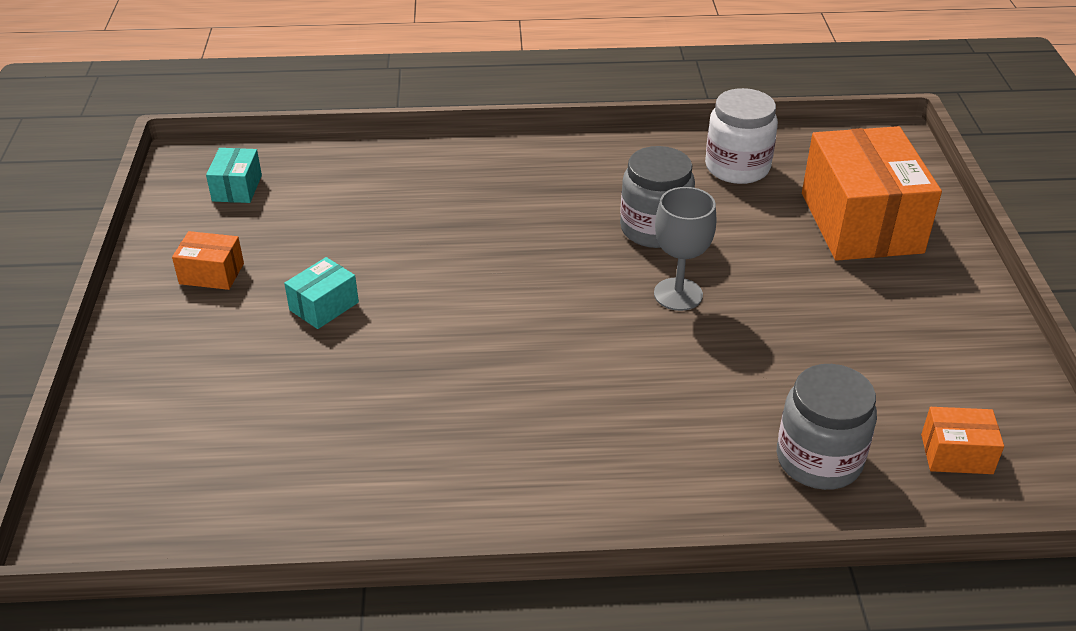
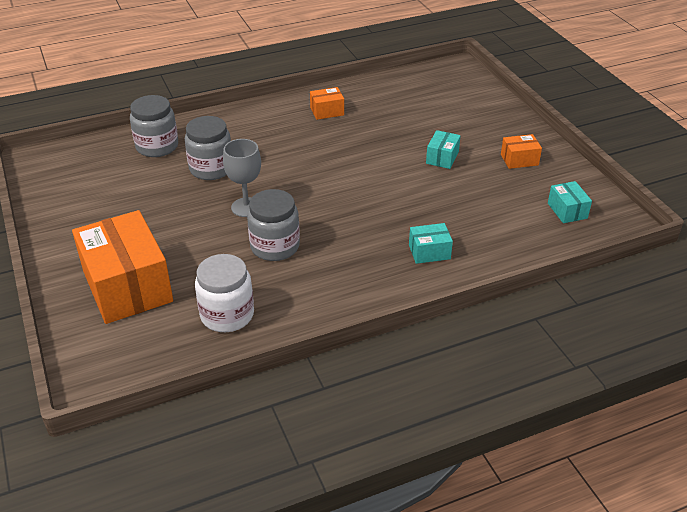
camera: 160 degrees right, 0 degrees up
(459, 180) = (429, 252): none -> turquoise box
(720, 380) = (211, 168): none -> grey jar
(956, 454) = (87, 162): orange box -> orange box (327, 111)

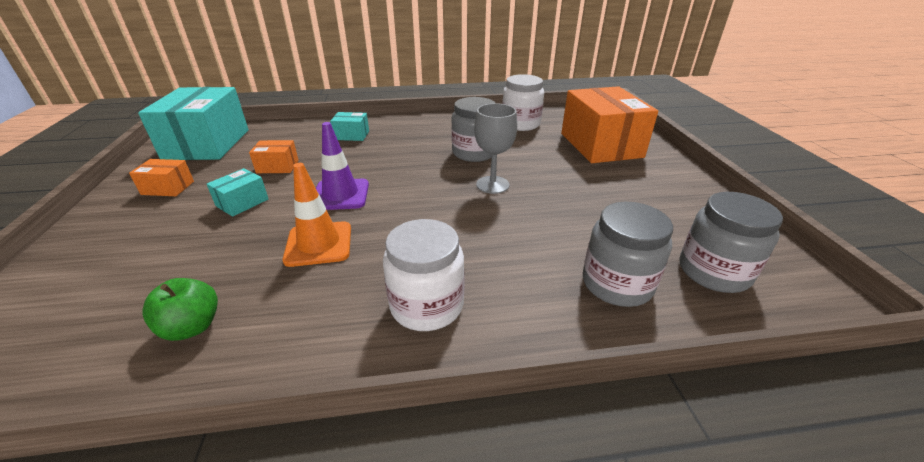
camera: 165 degrees left, 5 degrees down
(211, 168) = (529, 233): grey jar -> grey jar (713, 272)
(267, 121) = (427, 305): none -> white jar
(327, 111) = (313, 308): orange box -> orange box (277, 166)
(354, 140) = (319, 244): none -> orange traffic cone
(372, 176) = (340, 195): none -> purple traffic cone
(379, 97) = (192, 327): none -> green apple
(567, 211) = (207, 144): turquoise box -> turquoise box, size x2.25

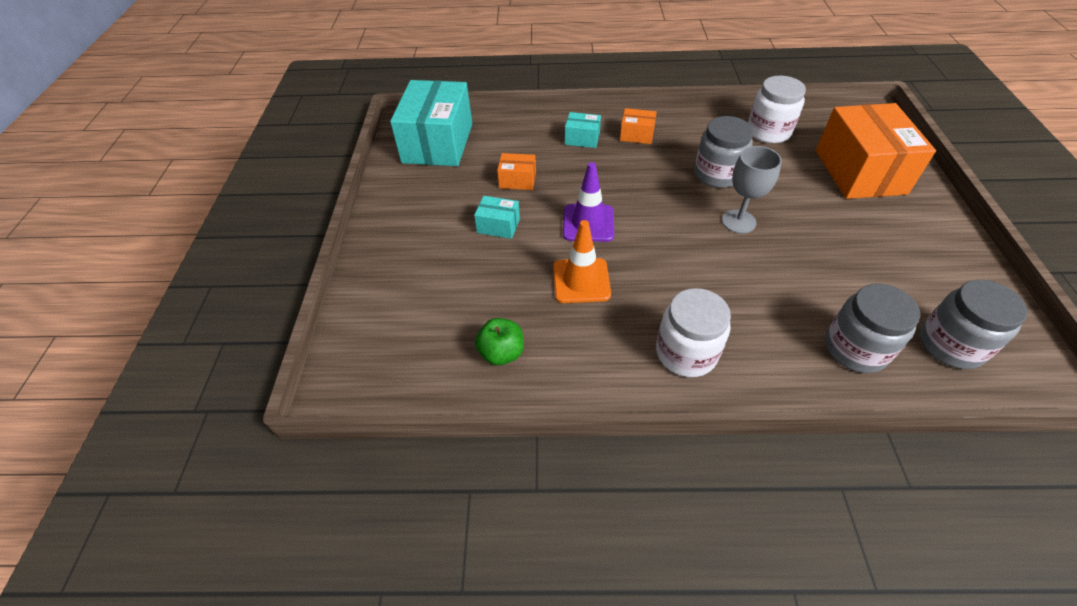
camera: 10 degrees right, 15 degrees up
(168, 188) = (423, 201): orange box -> orange box (636, 135)
(242, 202) = (498, 226): turquoise box -> turquoise box turned 60 degrees clockwise

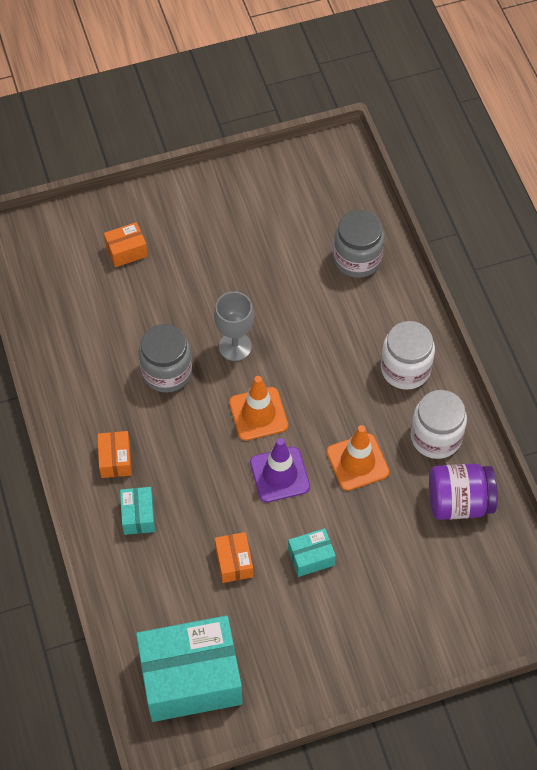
camera: 110 degrees left, 10 degrees up
(498, 226) = (311, 557): turquoise box -> turquoise box turned 75 degrees clockwise
(501, 353) = (459, 502): green apple -> purple jar
(657, 222) = (258, 414): none -> orange traffic cone
(768, 132) = (75, 331): white jar -> white jar (436, 437)
(859, 172) = (126, 251): orange box -> orange box, size x0.44
(950, 345) = (330, 201): grey jar -> none

